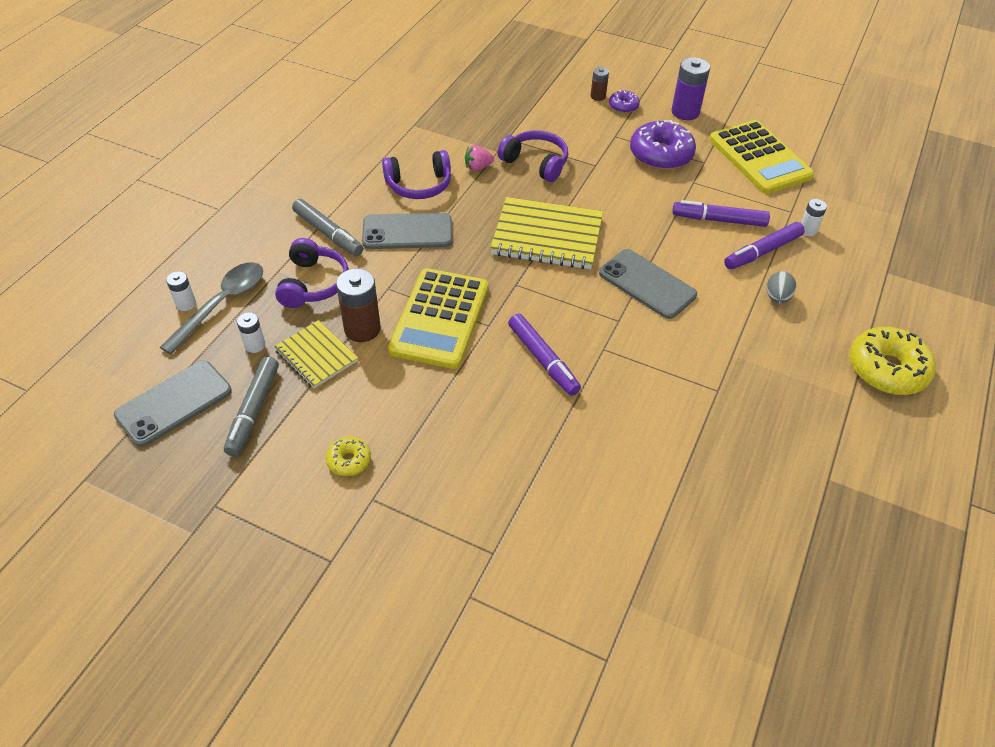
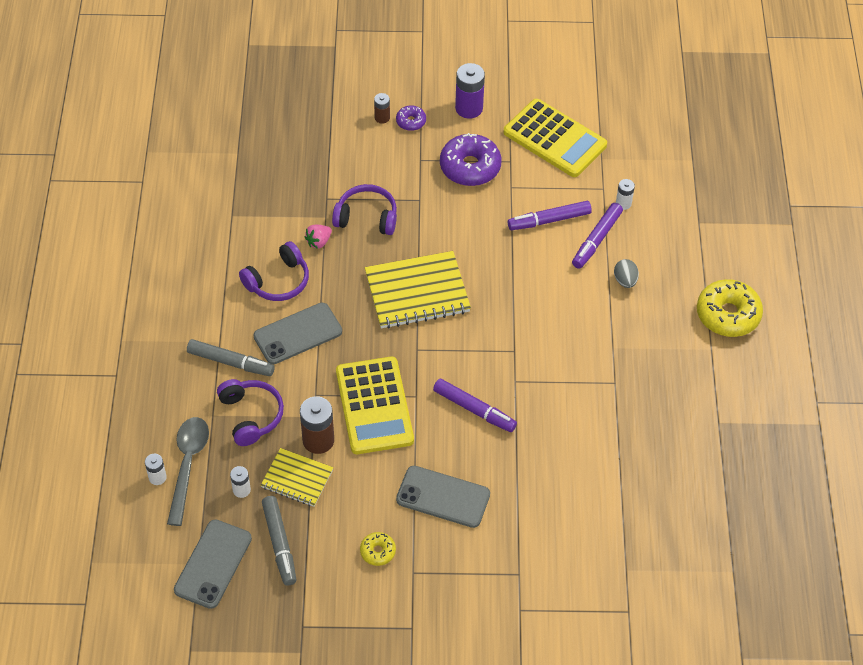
camera: 25 degrees left, 5 degrees up
(647, 284) = (520, 308): grey phone -> grey phone (443, 497)

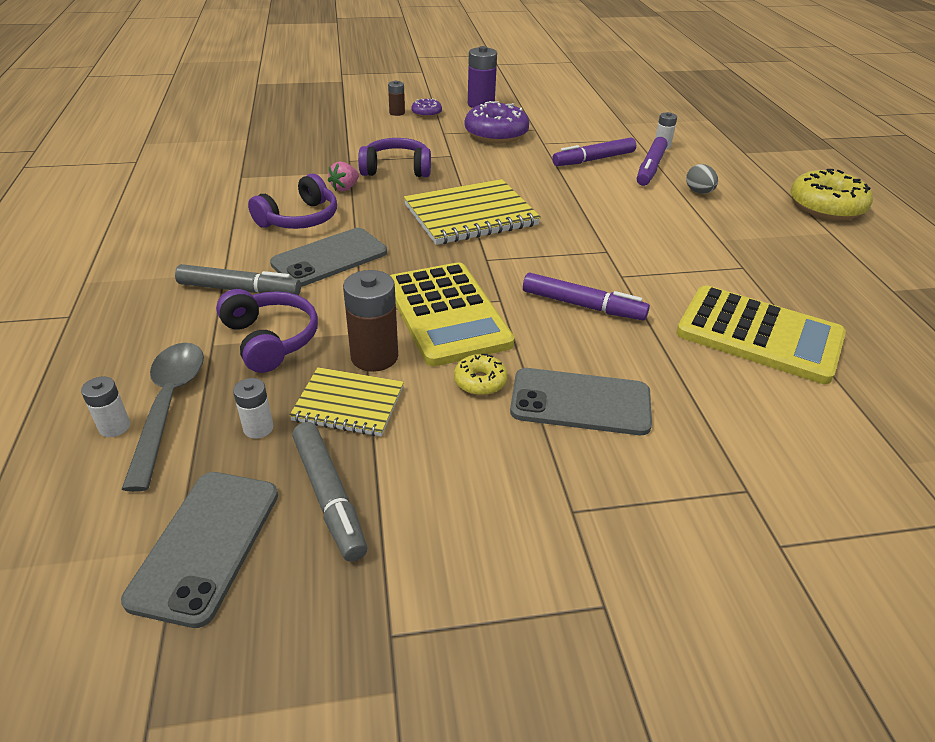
camera: 10 degrees left, 15 degrees down
(378, 551) = (502, 487): yellow donut -> yellow donut (480, 382)
(555, 139) = (572, 115): yellow calculator -> yellow calculator (759, 335)

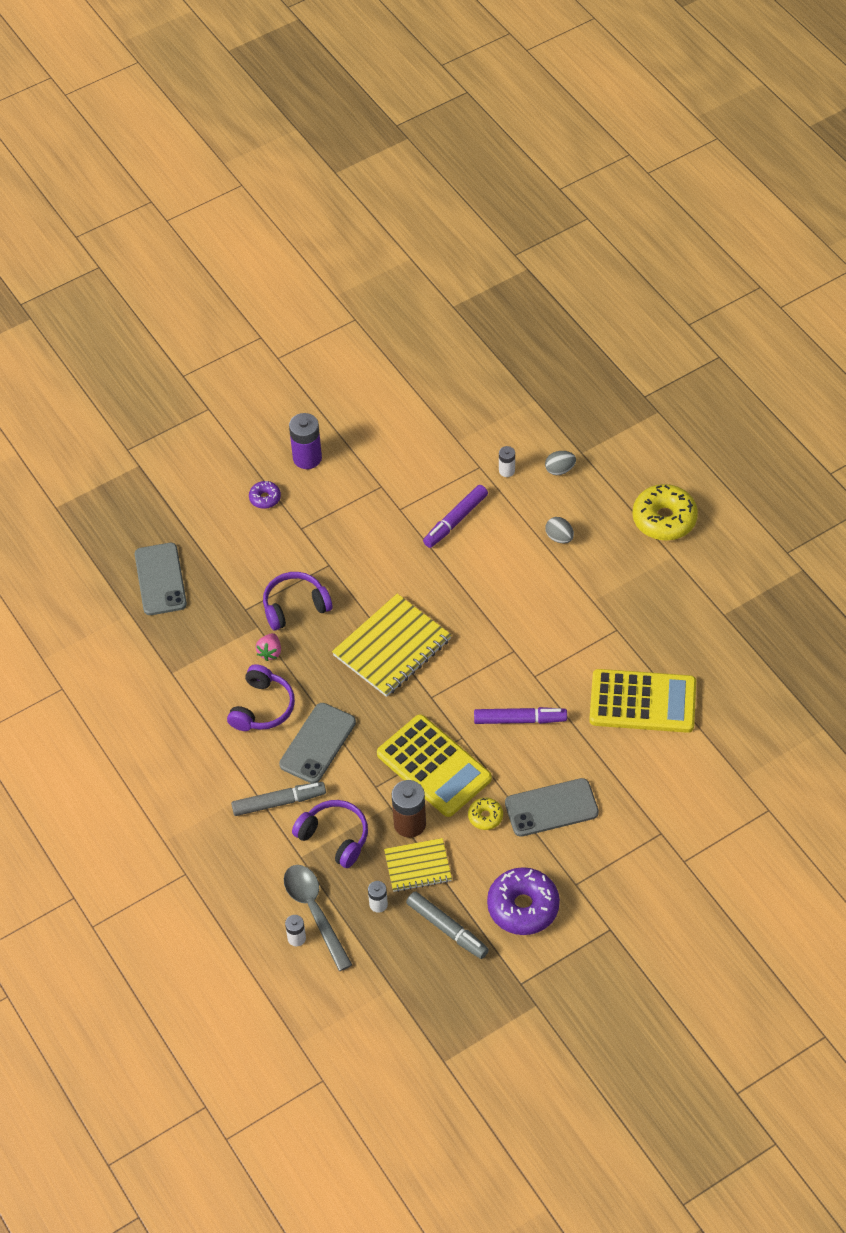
camera: 20 degrees left, 15 degrees up
(206, 545) = (405, 980): grey phone -> grey phone (160, 579)
(397, 113) = (236, 509): brown battery -> none
(496, 134) = (350, 511): purple donut -> purple donut (523, 907)
(650, 168) = (508, 515): purple marker -> none
(717, 156) = (560, 470): none -> grey egg

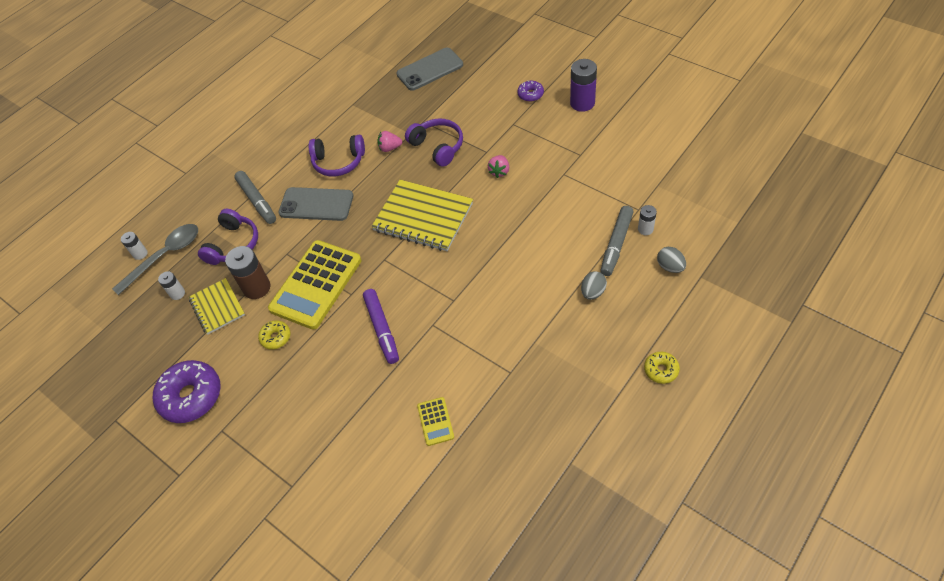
camera: 75 degrees right, 0 degrees up
(365, 562) = (499, 171): none -> pink strawberry
(447, 929) = (161, 348): grey marker -> grey marker (616, 244)
(455, 520) = (571, 213): purple marker -> none
(551, 808) = (297, 384): grey phone -> none
(642, 702) = (435, 421): yellow calculator -> yellow calculator, size x0.44
(664, 519) = (661, 370): yellow donut -> yellow donut, size x0.50

